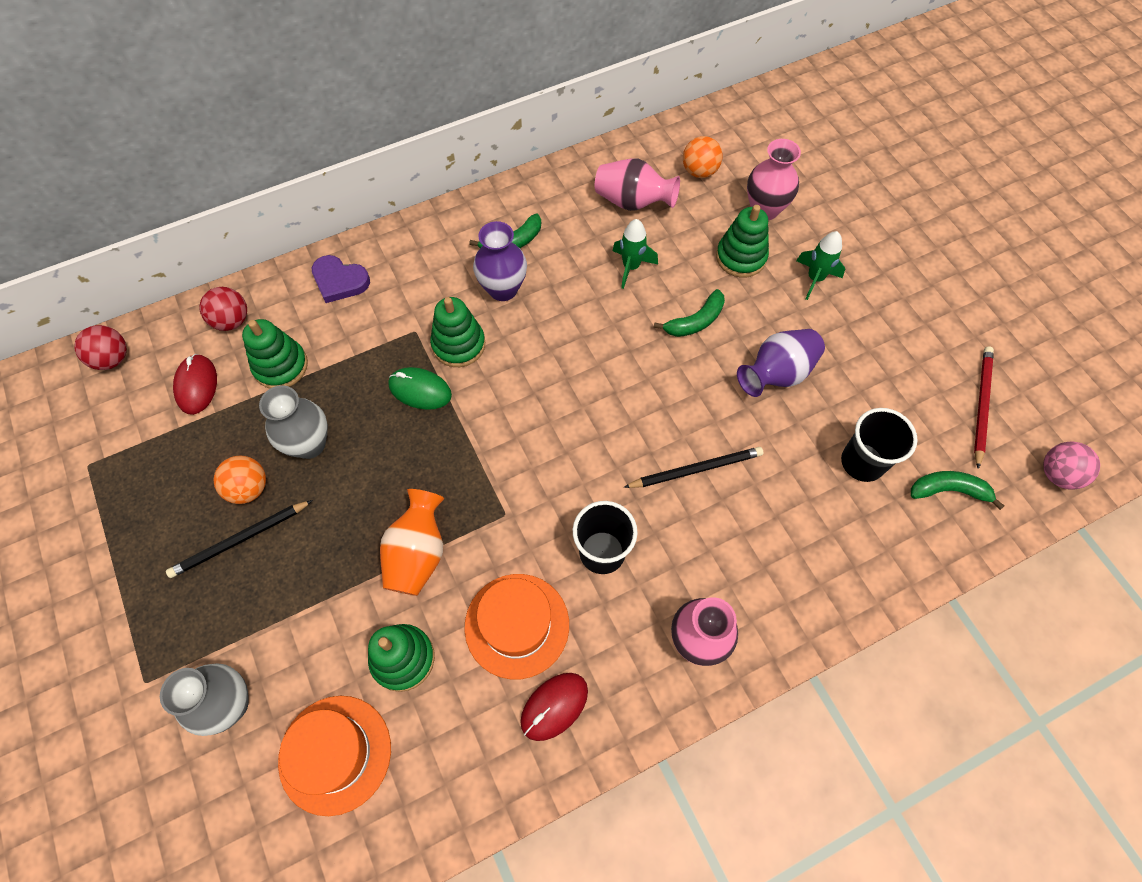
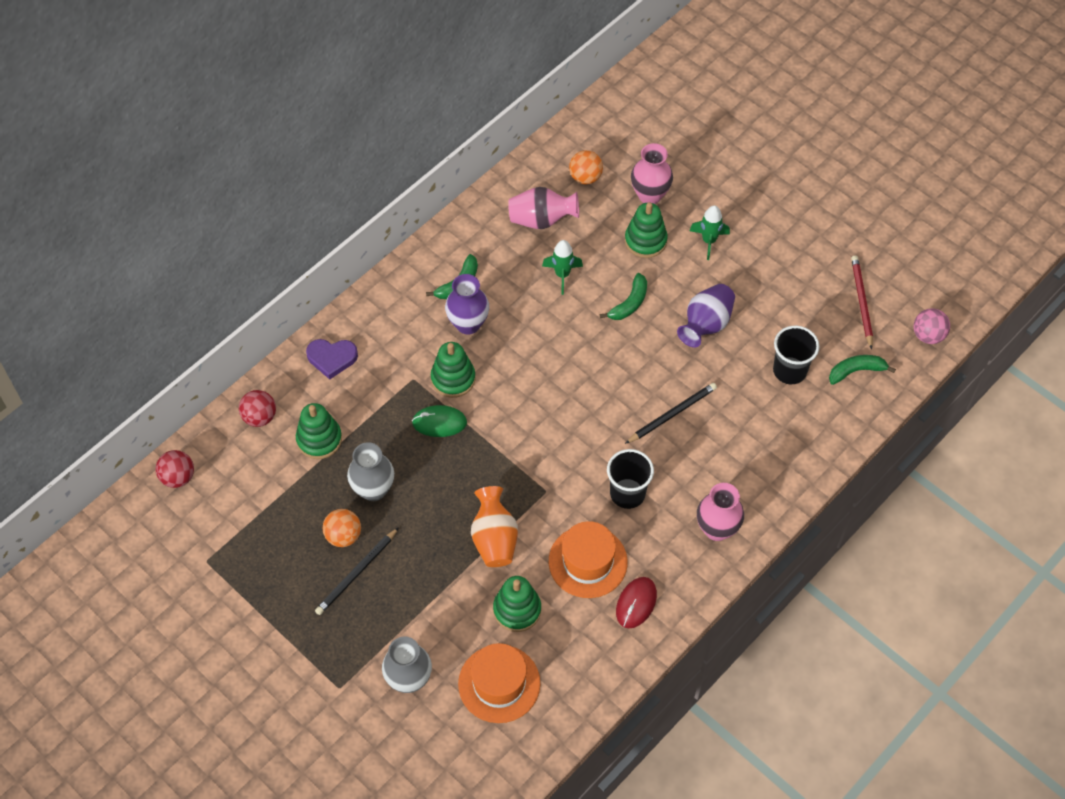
camera: 20 degrees left, 5 degrees down
(197, 385) = (259, 475): red mouse -> none

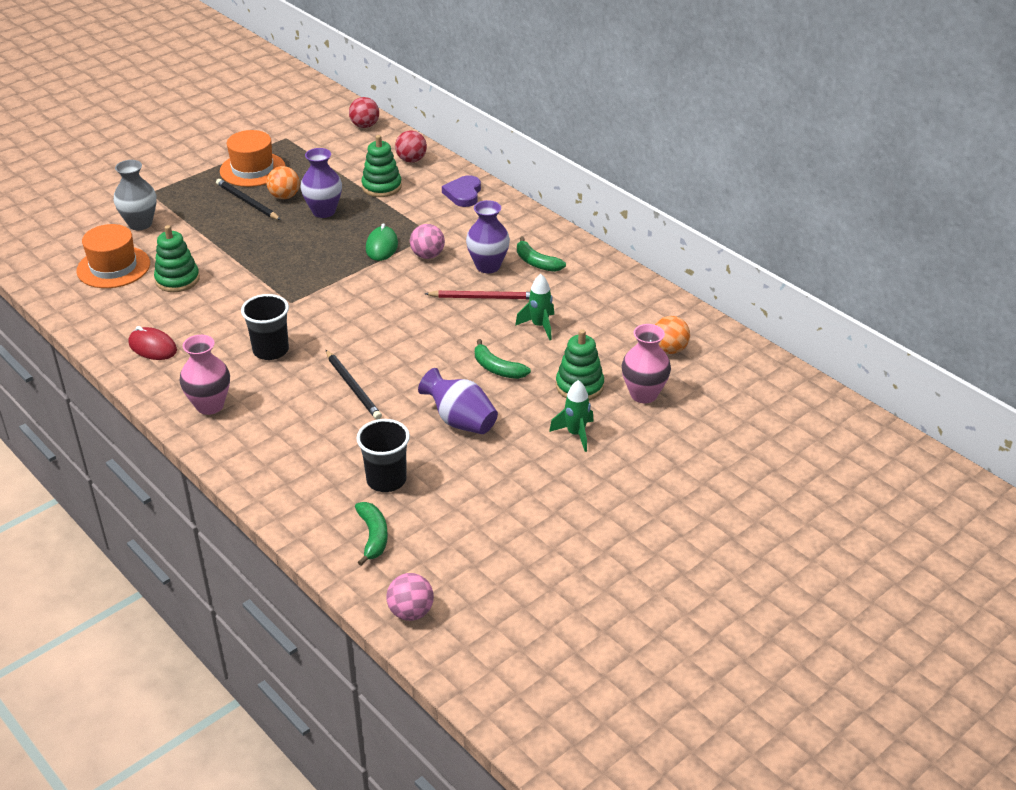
camera: 95 degrees right, 20 degrees down
(373, 489) = (323, 211): grey vase -> purple vase
(453, 378) = (427, 255): green stacking toy -> pink ball
(494, 539) = (252, 271): orange vase -> none
(541, 220) = (612, 316): pink vase -> none
(588, 561) = (208, 321): orange hat -> orange hat (252, 169)
(861, 302) = (471, 555): red pencil -> red pencil (483, 297)

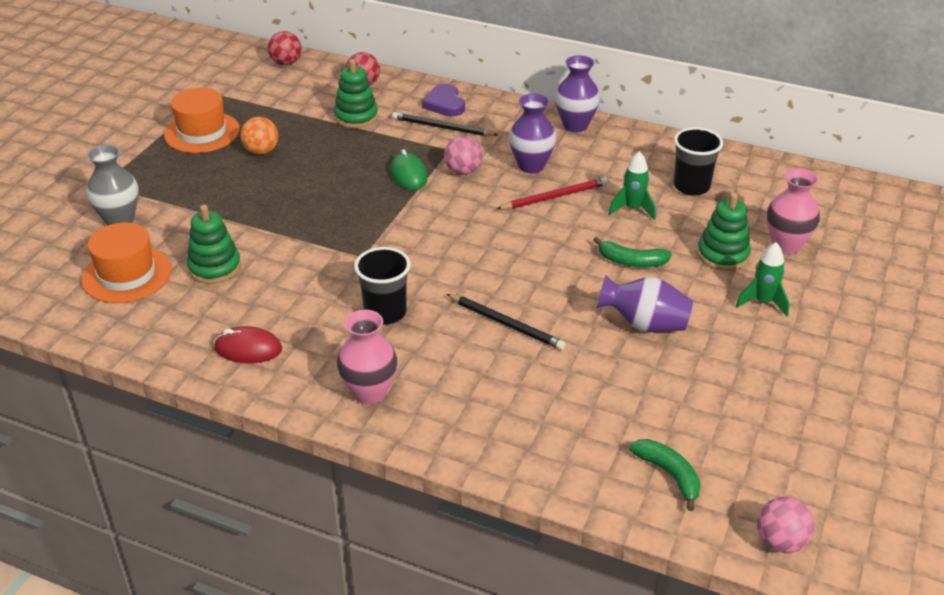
camera: 25 degrees left, 0 degrees up
(247, 202) = (225, 167): black pencil -> black pencil (442, 128)
(323, 211) = (317, 155): purple vase -> purple vase (575, 125)
(386, 480) = (628, 410): black cup -> black cup (691, 186)
(536, 262) = (574, 150): green banana -> none
(669, 349) = (768, 197): orange ball -> none

